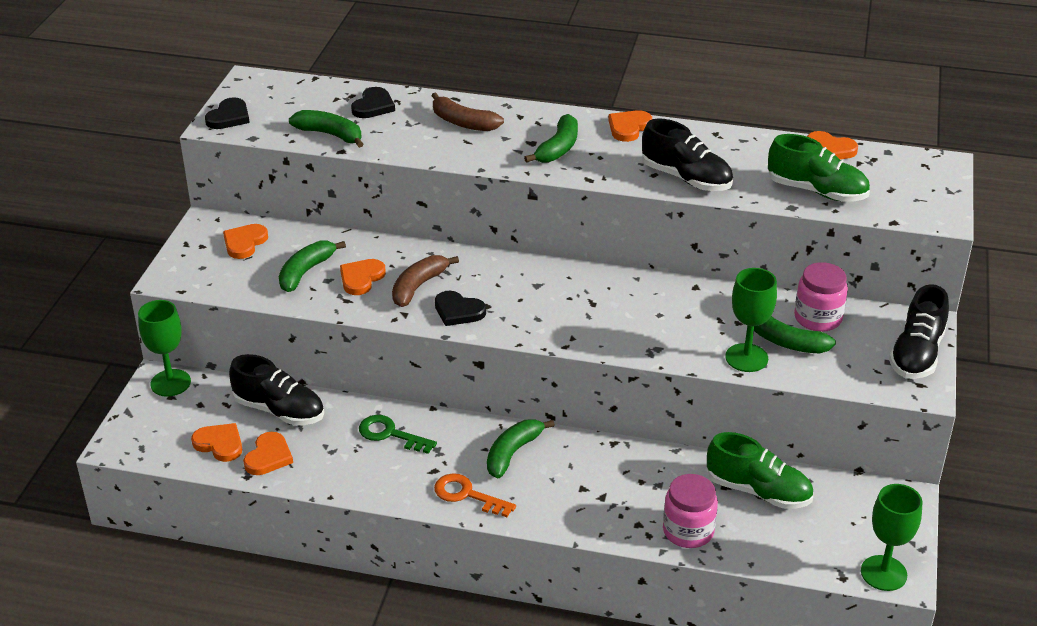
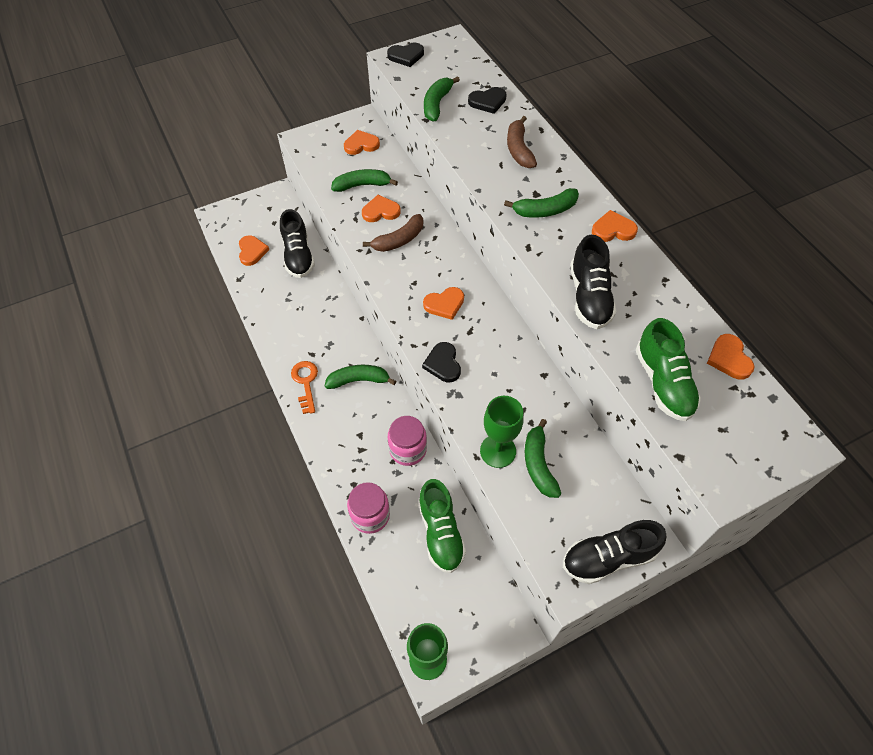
camera: 50 degrees right, 20 degrees up
(170, 383) = (279, 200): green goblet -> none
(268, 456) = (260, 277): orange heart -> orange heart (444, 304)
(330, 134) = (437, 104): green banana -> green banana turned 150 degrees counterclockwise
(390, 434) = (323, 314): green key -> none
(418, 286) = (399, 240): brown banana -> brown banana turned 150 degrees clockwise
(458, 311) = (395, 273): black heart -> black heart (443, 364)
(818, 318) = (585, 468): pink jar -> pink jar (408, 449)

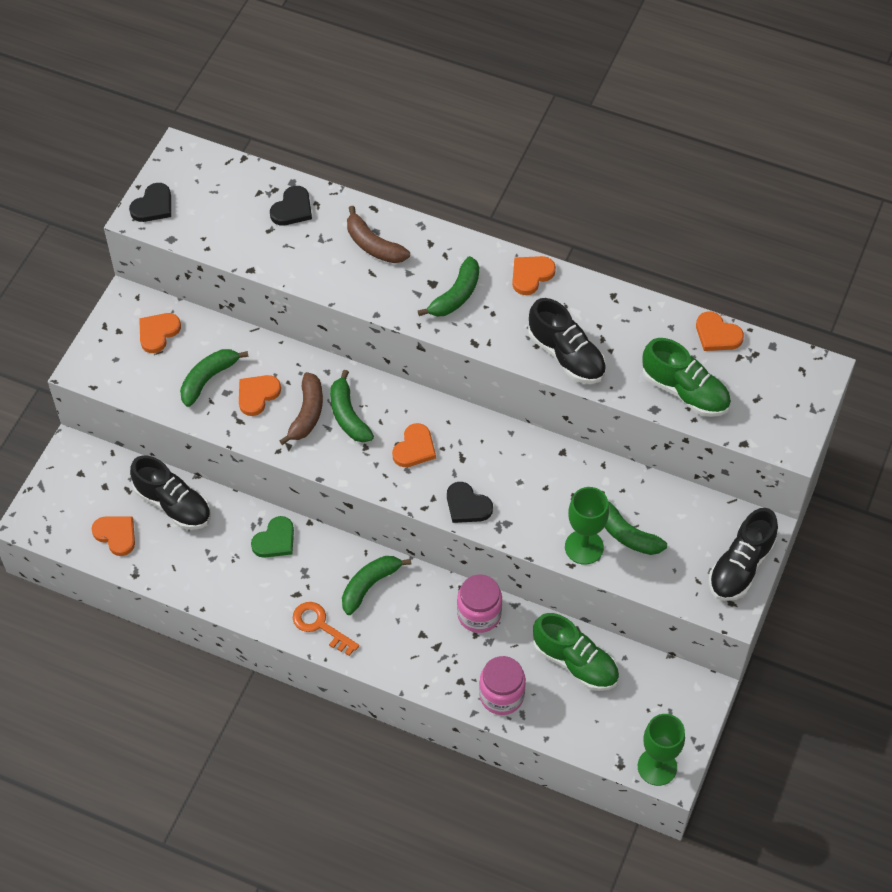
camera: 40 degrees left, 0 degrees up
(332, 314) = (275, 540): none -> green heart
(437, 104) = (244, 245): green banana -> green banana (348, 415)

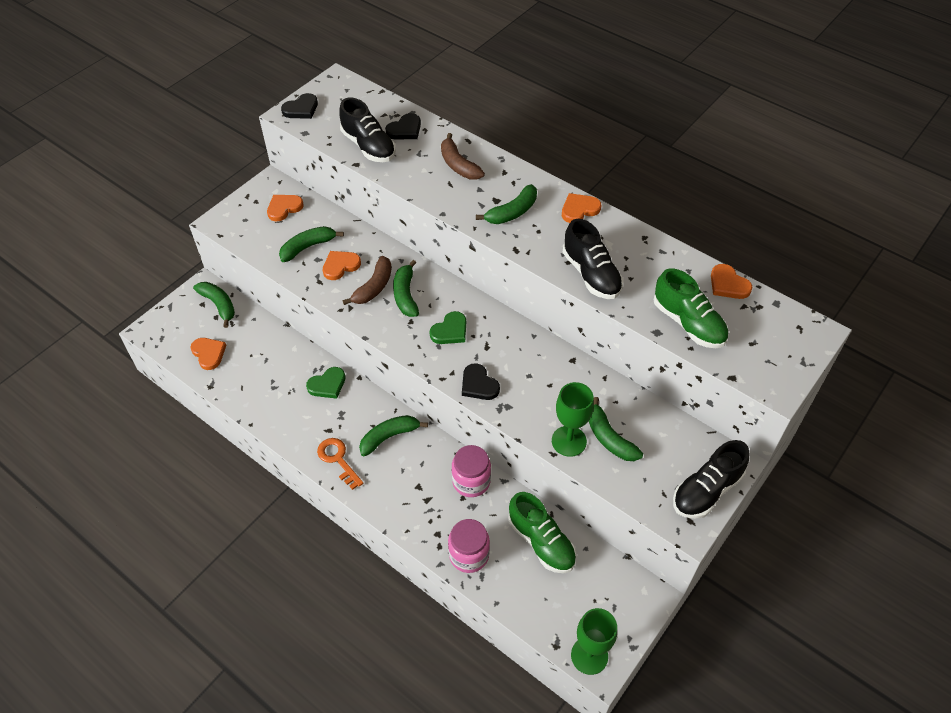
camera: 15 degrees right, 5 degrees down
(102, 470) = (219, 305): none -> green banana
(173, 504) = (261, 341): black shoe -> black shoe (368, 146)
(414, 448) = (450, 331): orange heart -> green heart

